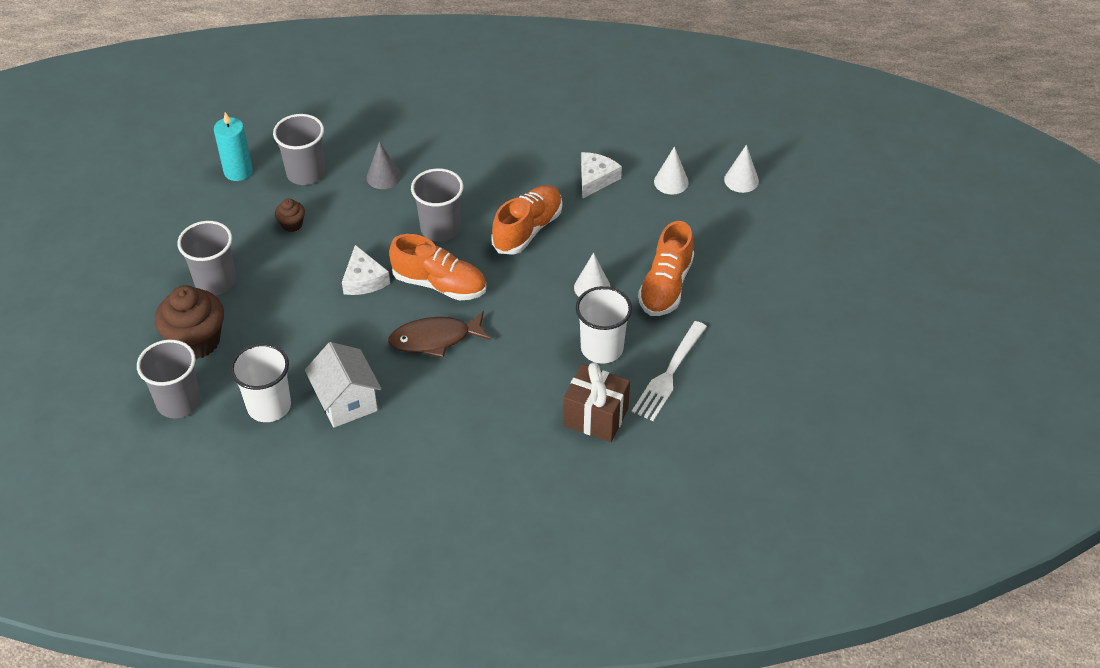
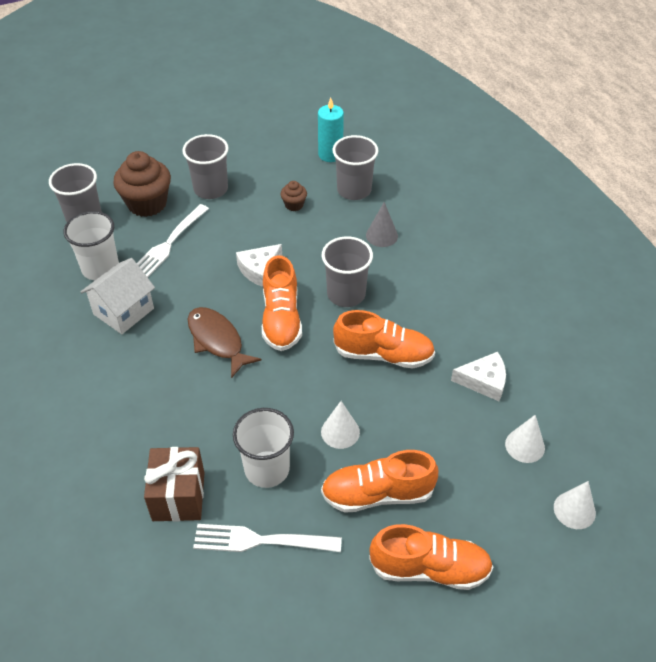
camera: 65 degrees right, 0 degrees up
(274, 339) = (169, 244): none -> white fork
(746, 280) = (430, 568): none -> orange shoe

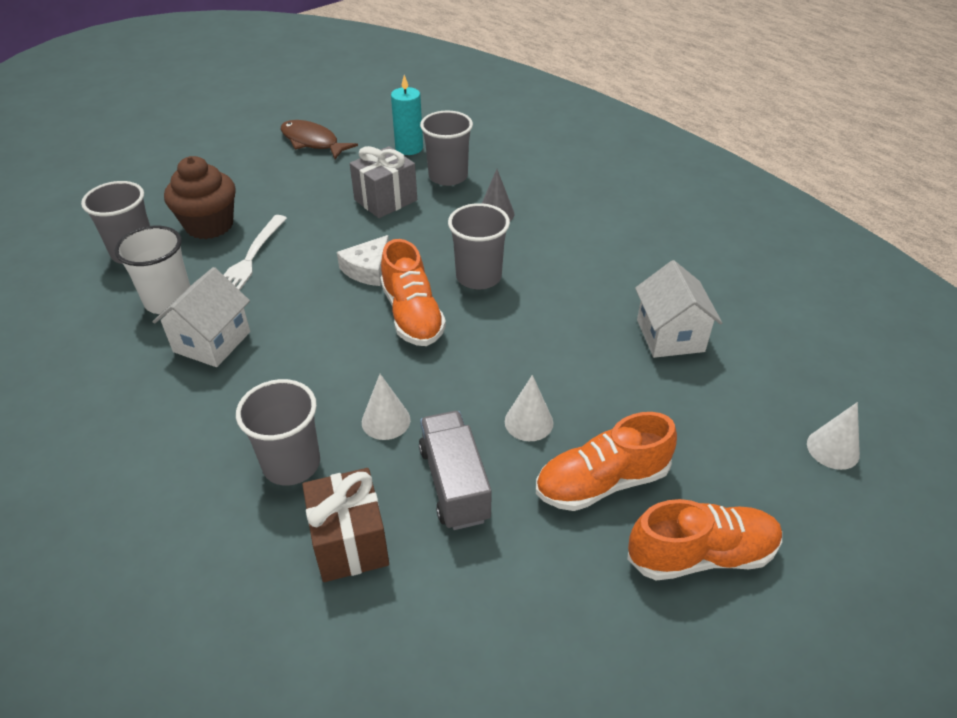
camera: 15 degrees left, 5 degrees down
(211, 189) = (283, 199): grey cup -> grey cup (291, 464)
(217, 340) = (342, 352): brown fish -> brown fish (312, 142)
(261, 540) = (478, 572): white fork -> none
(267, 469) = (454, 483): white cup -> grey truck
(294, 205) = (385, 200): brown cupcake -> grey gift
(383, 354) = (546, 330): orange shoe -> none
(484, 381) = (670, 335): white cheese -> white house
(525, 445) = (745, 392): white cone -> white cone (386, 420)

